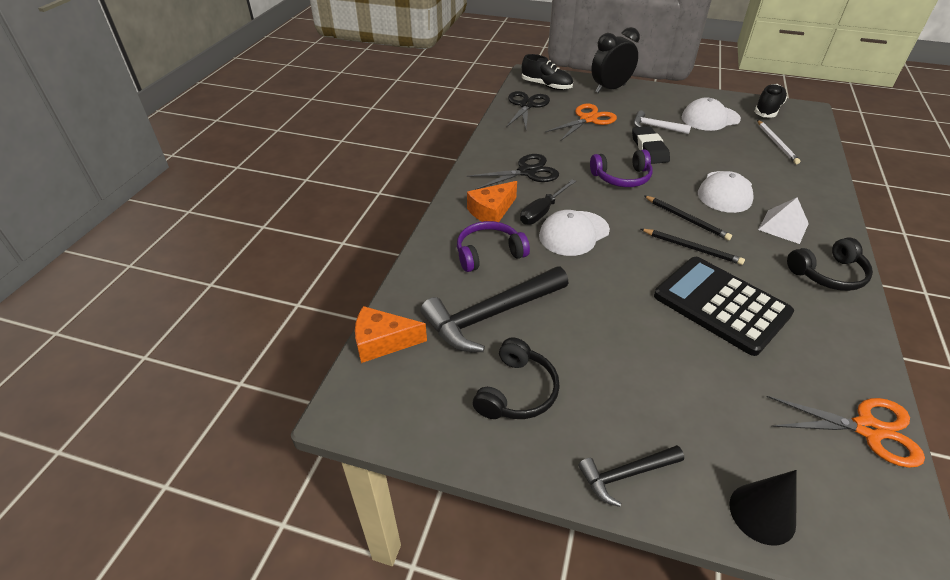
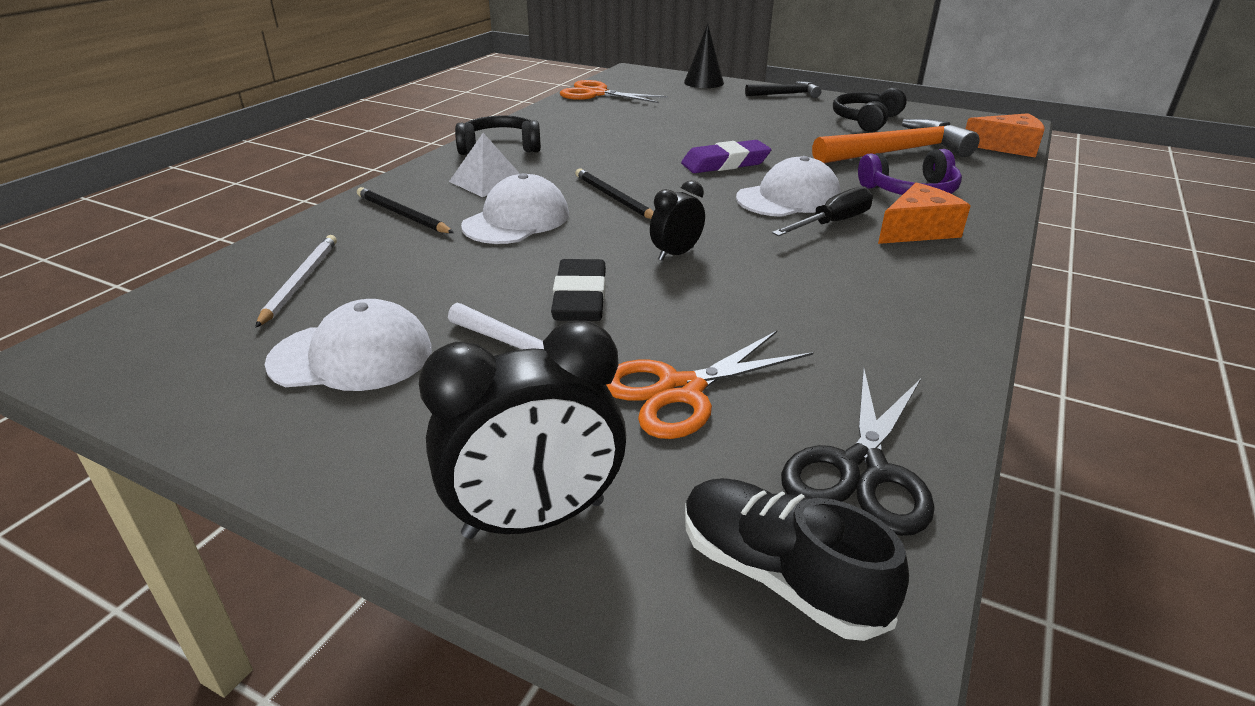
camera: 170 degrees left, 10 degrees down
(491, 315) = (897, 152): black hammer -> orange hammer
(527, 172) = (858, 279): black scissors -> none
(622, 177) = (676, 254): purple headphones -> black clock
(633, 273) = (725, 163): none -> purple eraser
(692, 248) = (635, 174): black pencil -> black pencil (402, 215)
(721, 305) = (645, 140): black calculator -> none
(767, 110) = (165, 364): black shoe -> none

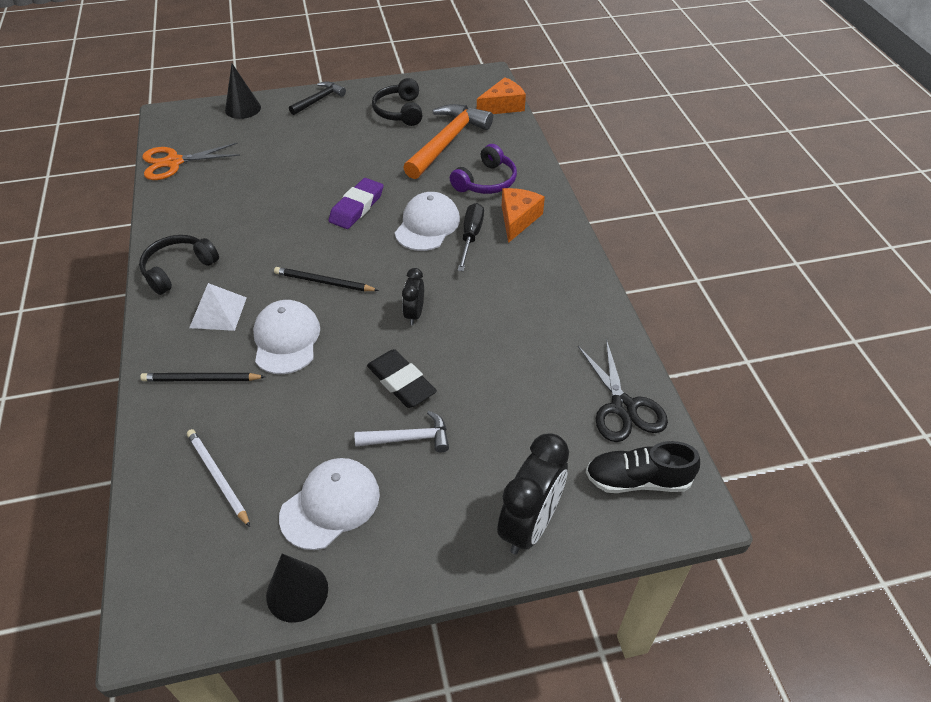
camera: 40 degrees left, 15 degrees up
(202, 408) = (297, 592): none -> black cone
(680, 390) = (514, 413): orange scissors -> none

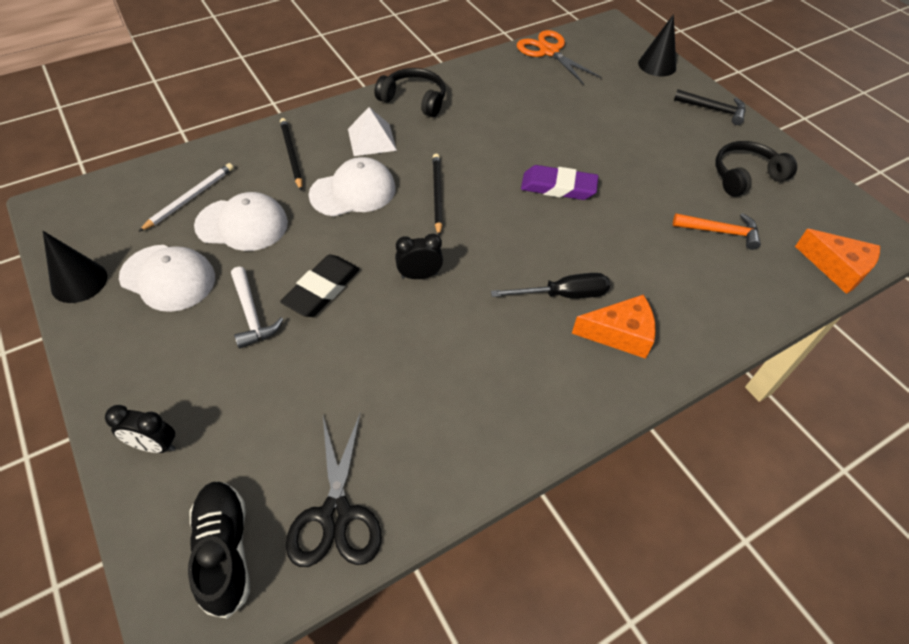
camera: 70 degrees right, 5 degrees up
(427, 225) = (561, 251): white cap -> white cap (242, 224)
(447, 142) = (720, 232): orange hammer -> orange hammer, size x0.54
(486, 181) = (671, 286): purple headphones -> none
(530, 525) = (155, 445): black clock -> black clock, size x0.55
(623, 407) = (335, 515): black scissors -> black scissors turned 60 degrees counterclockwise

